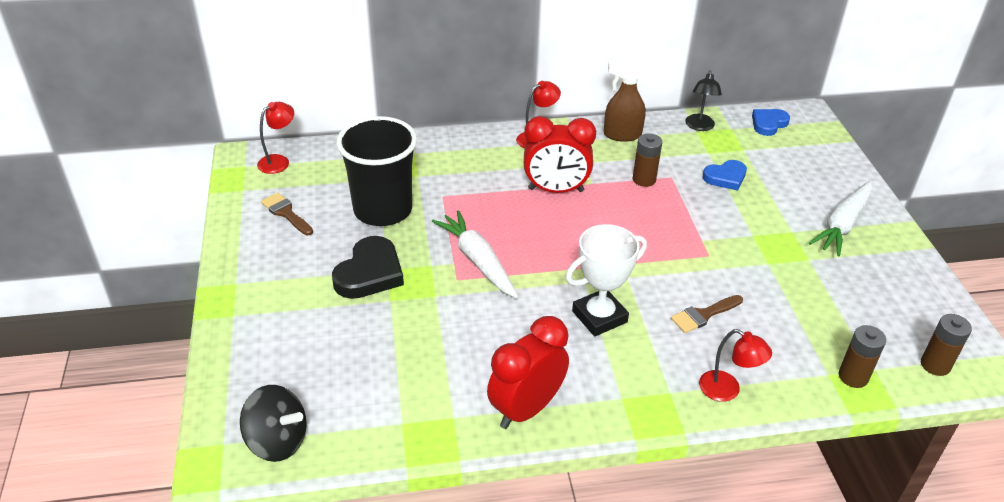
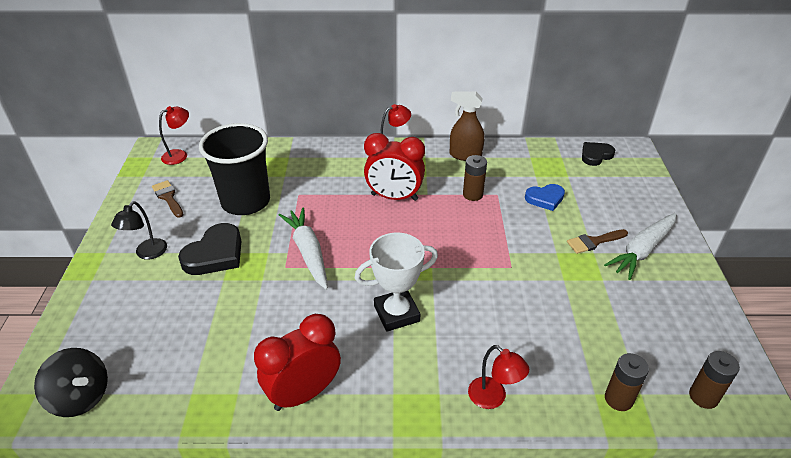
camera: 10 degrees right, 0 degrees up
(699, 126) = (534, 153): black lamp -> black lamp (147, 253)
(703, 315) = (491, 322): brown brush -> brown brush (594, 242)
(768, 124) = (595, 155): blue heart -> black heart

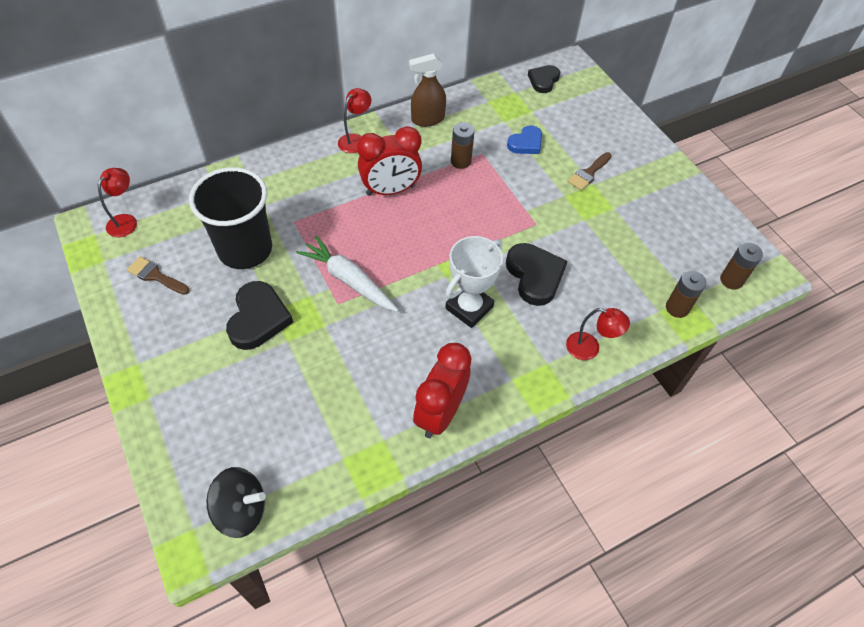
camera: 30 degrees left, 15 degrees up
(147, 253) = (186, 346): black lamp -> none
(479, 310) = (534, 276): none -> black heart
(642, 250) = (629, 167): white carrot -> none

